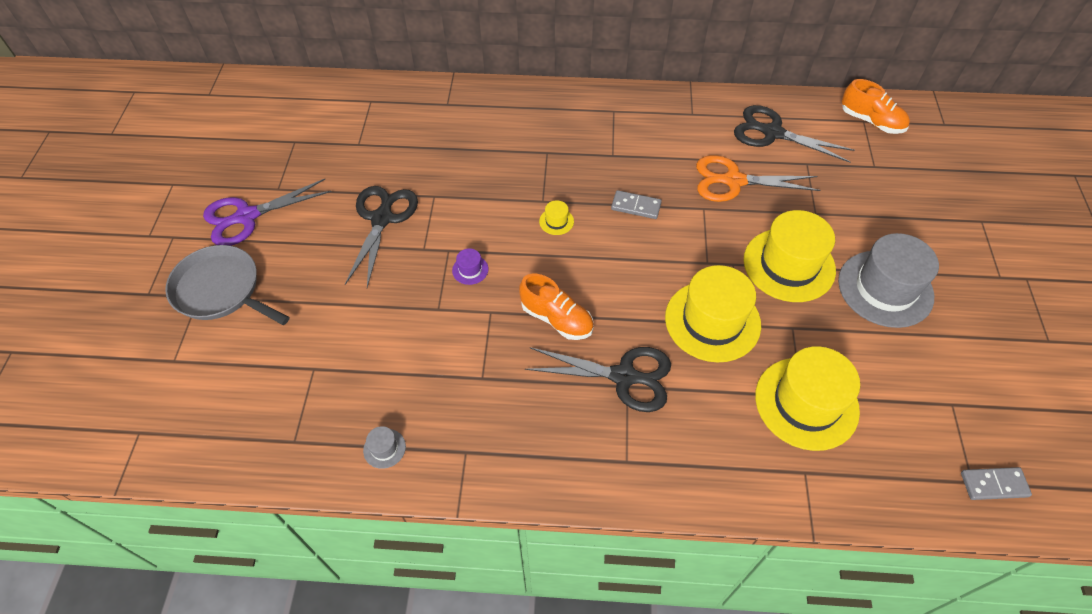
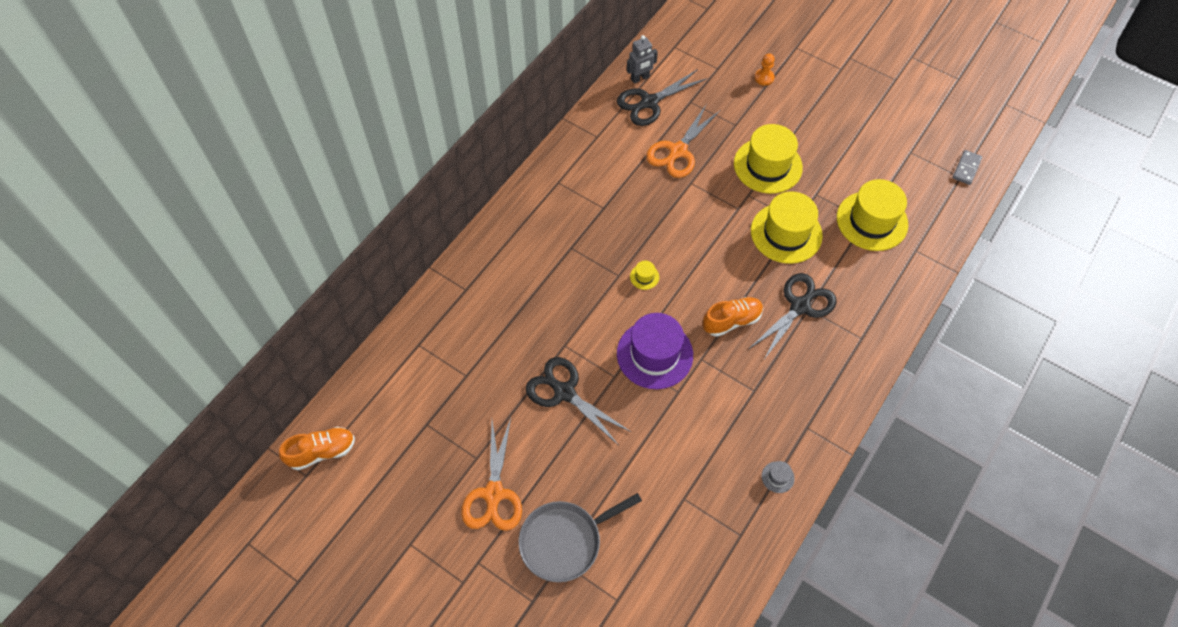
camera: 60 degrees left, 5 degrees up
(246, 217) = (493, 495): purple scissors -> orange scissors
(470, 270) = (654, 354): purple hat -> purple hat, size x2.49
(636, 206) = (662, 221): grey domino -> none
(795, 113) = (640, 78): none -> grey robot
(871, 121) = (677, 43): orange shoe -> orange shoe (322, 452)
(885, 288) = (815, 129): grey hat -> none
(906, 211) = (764, 78): none -> orange pawn

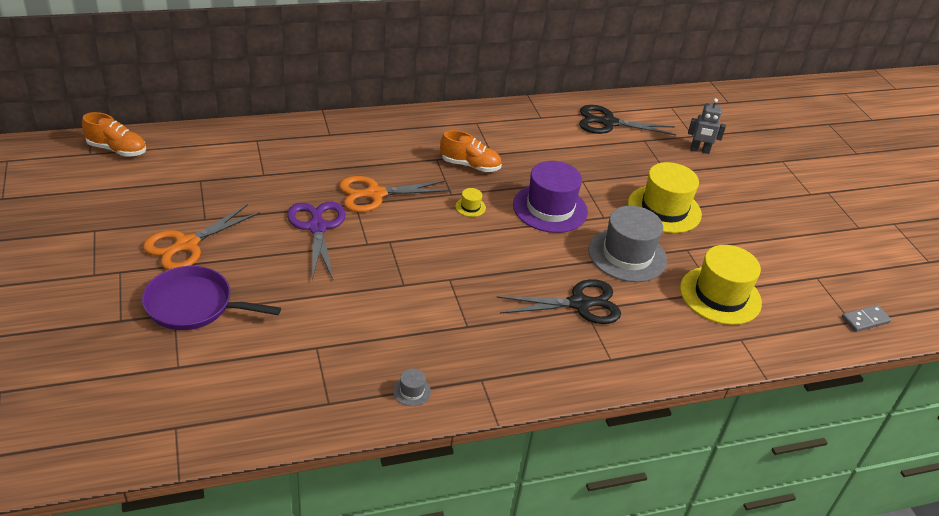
camera: 35 degrees right, 20 degrees down
(563, 392) = (317, 227): black scissors -> purple scissors
(564, 541) = (193, 305): grey pan -> purple pan
(640, 78) = (619, 107): grey robot -> grey robot (699, 150)
(654, 354) = (416, 252): purple hat -> purple hat (550, 208)
(677, 152) = (595, 159): orange scissors -> orange scissors (374, 194)
(731, 321) = (506, 274): orange shoe -> orange shoe (470, 165)
(764, 78) = (729, 161): orange pawn -> none
(786, 233) = (627, 255): yellow hat -> grey hat

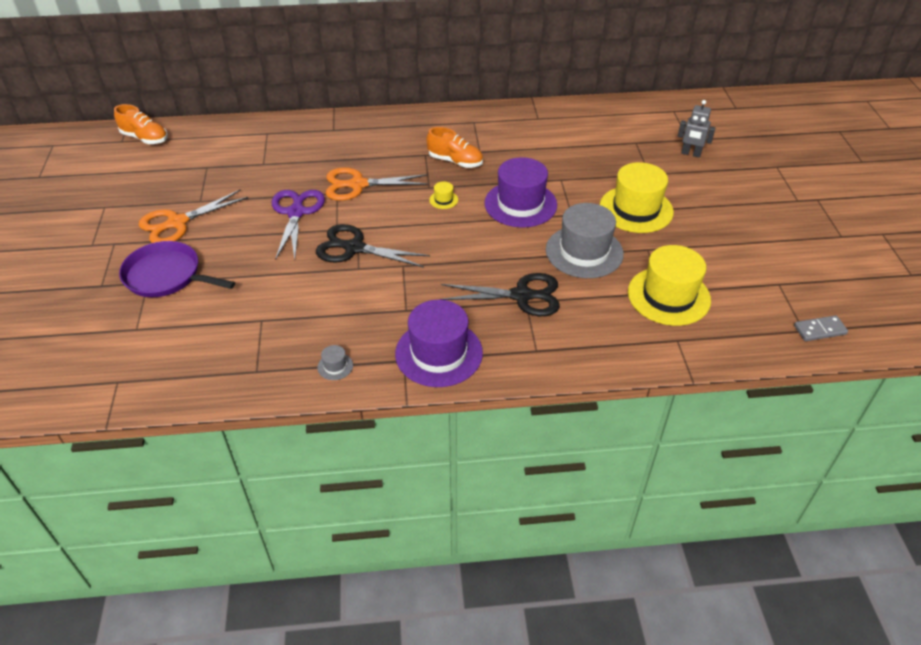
camera: 15 degrees right, 5 degrees up
(514, 369) = (439, 353): none -> purple hat
(608, 123) = (603, 125): black scissors -> black scissors (353, 248)

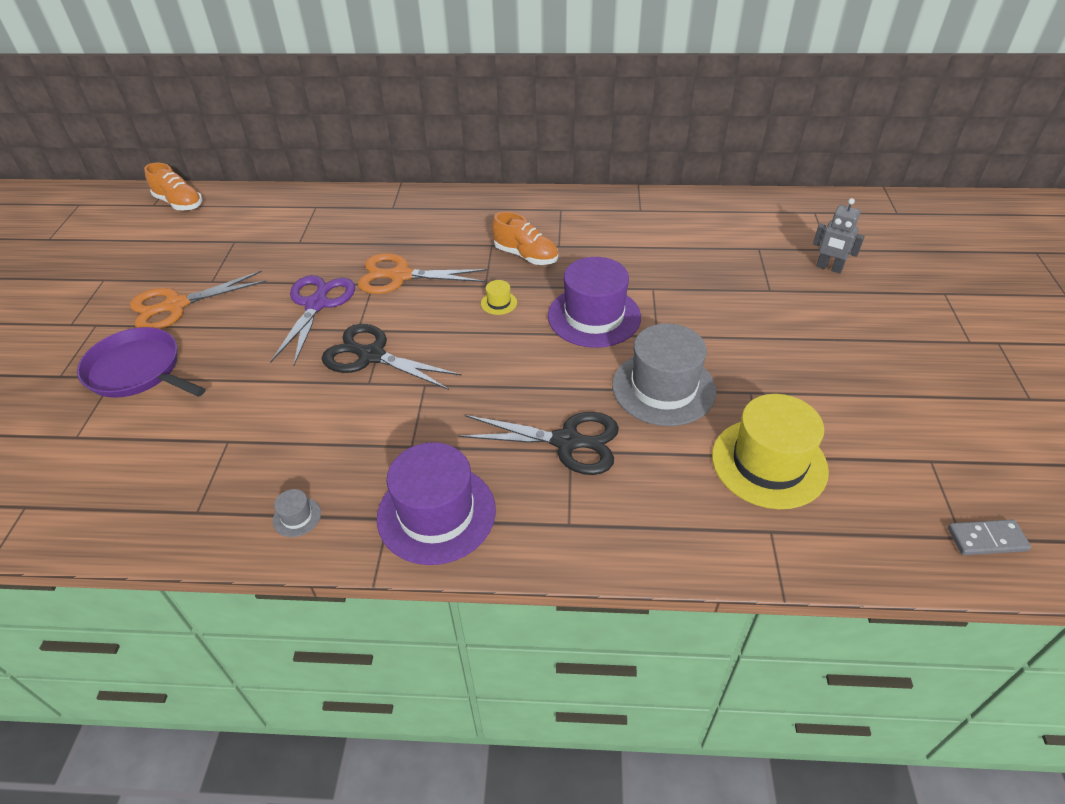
camera: 10 degrees right, 0 degrees up
(636, 209) = (744, 336): yellow hat -> none

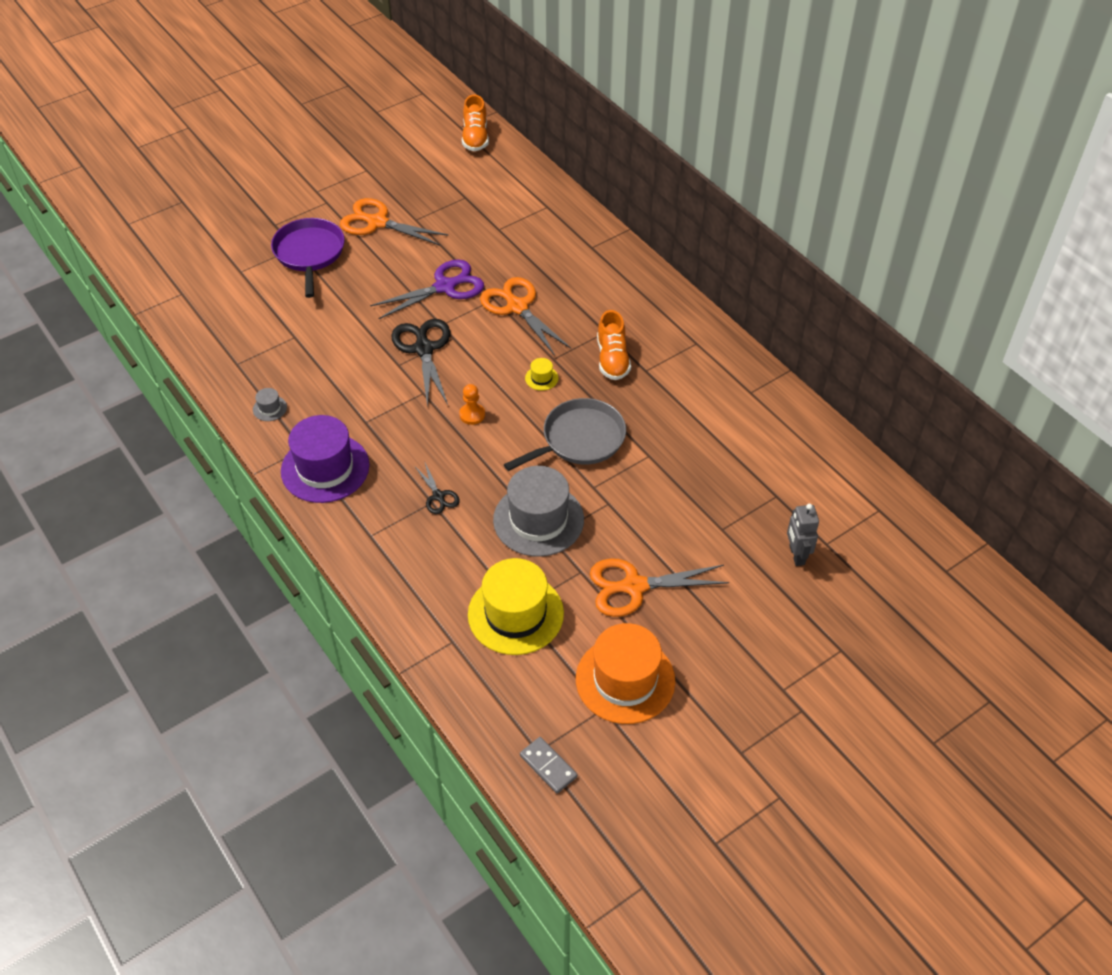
camera: 50 degrees right, 5 degrees up
(491, 366) = (472, 415): none -> orange pawn
(568, 442) = (438, 496): black scissors -> black scissors, size x0.52
(594, 316) = (579, 439): purple hat -> grey pan
(794, 369) = (633, 587): none -> orange scissors
(903, 428) = (625, 680): none -> orange hat

